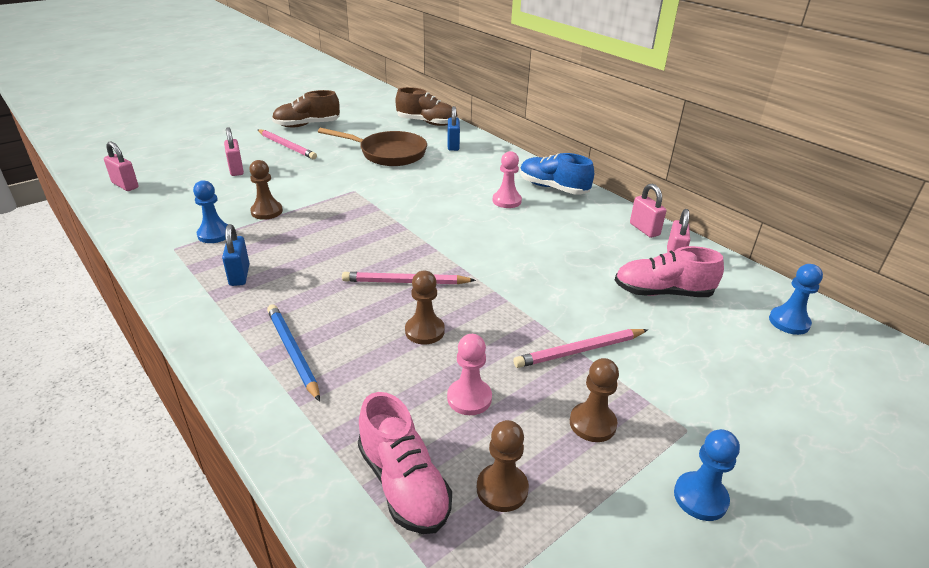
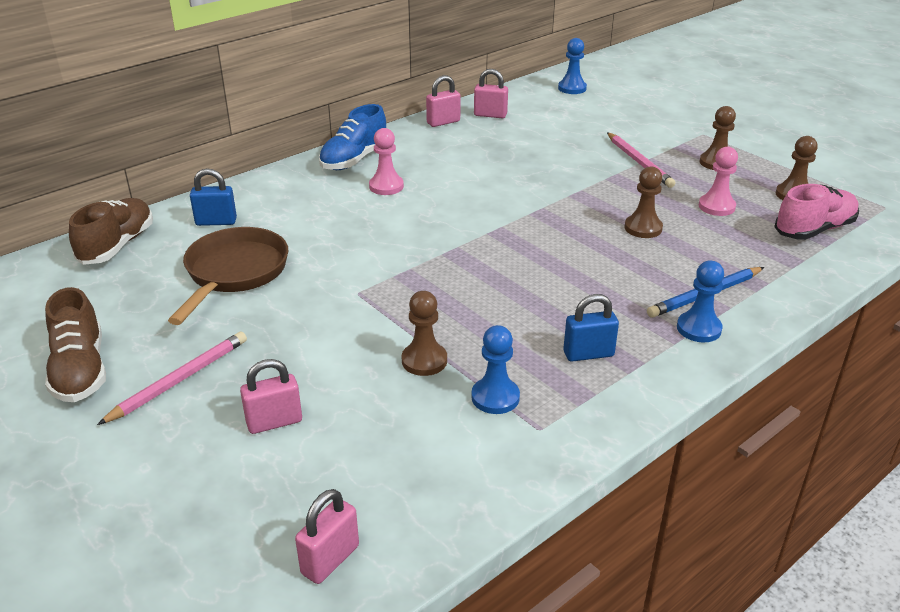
camera: 90 degrees left, 0 degrees up
(406, 282) = (568, 241): pink pencil -> none
(662, 292) = (547, 125): pink shoe -> none
(700, 497) = (758, 136): blue pawn -> blue pawn (698, 328)

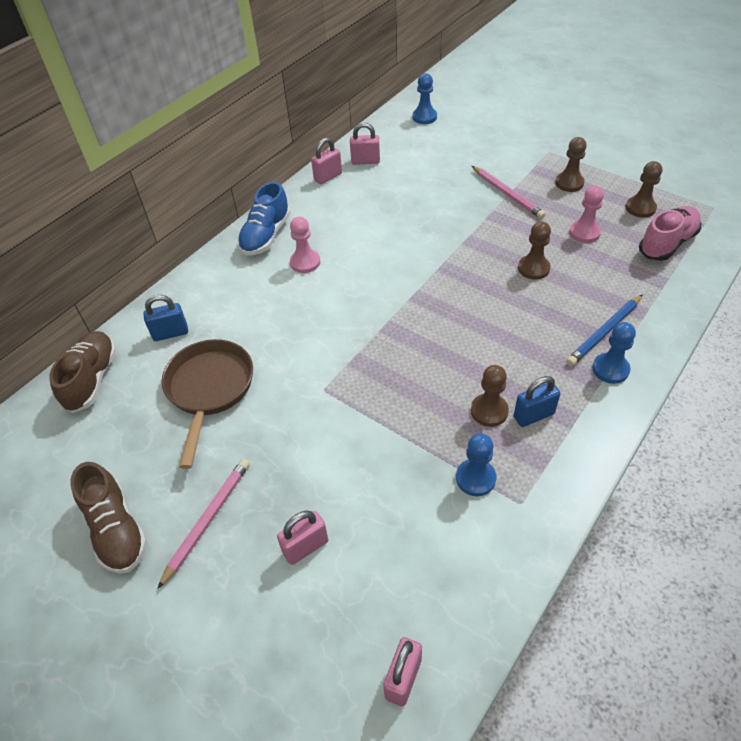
camera: 10 degrees left, 15 degrees up
(424, 361) = (405, 452): brown pawn -> brown pawn (489, 411)

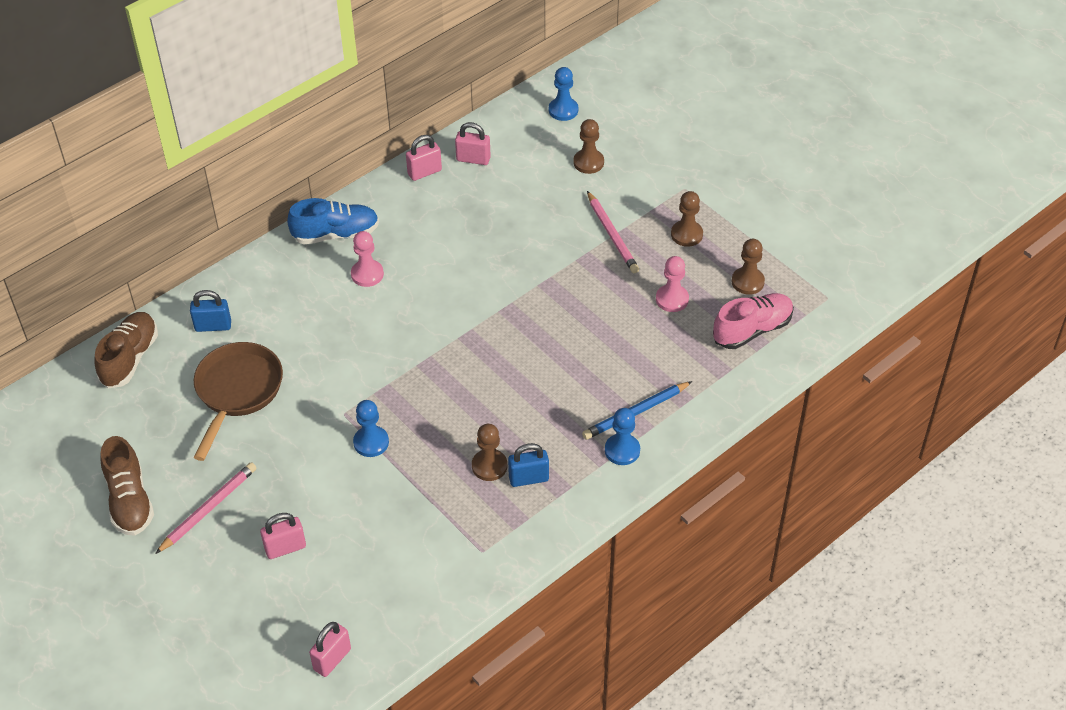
camera: 10 degrees right, 0 degrees up
(266, 236) = (336, 234): blue shoe -> blue shoe turned 135 degrees counterclockwise
(475, 478) = (451, 523): blue pawn -> blue pawn (371, 442)
(533, 268) = (599, 329): brown pawn -> brown pawn (588, 162)

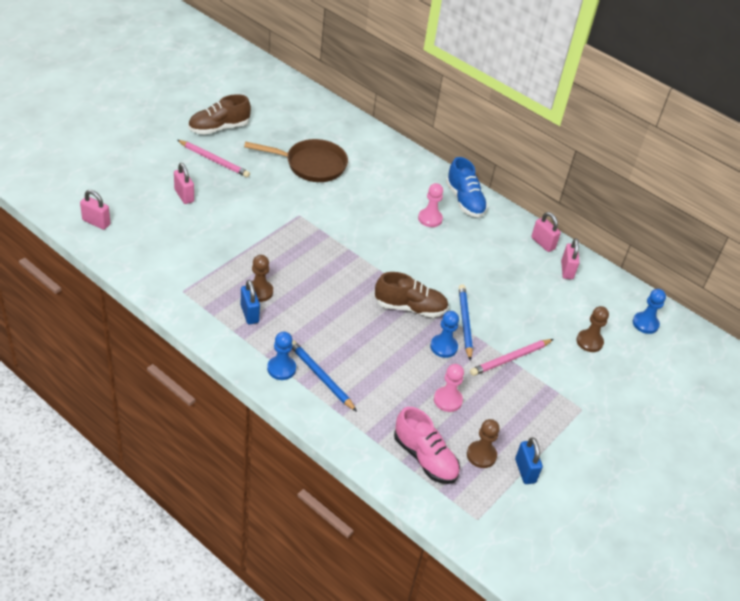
camera: 75 degrees right, 5 degrees down
(130, 358) = (331, 118): brown shoe -> brown shoe (410, 308)
(213, 326) = (365, 150): blue padlock -> blue padlock (525, 471)
(371, 442) = (275, 230): blue pawn -> blue pawn (443, 347)
(554, 266) = (465, 323): none -> blue pencil
(686, 234) = (526, 410): brown pawn -> none

